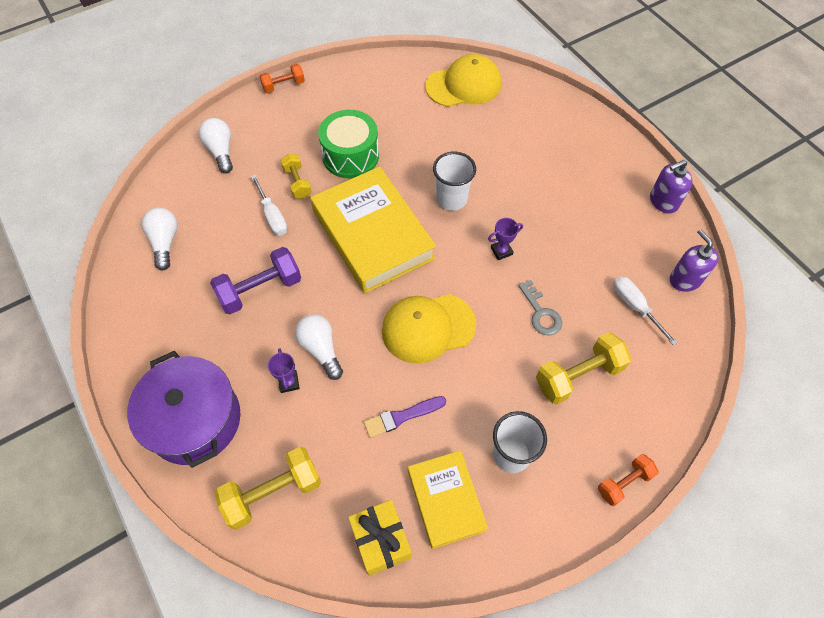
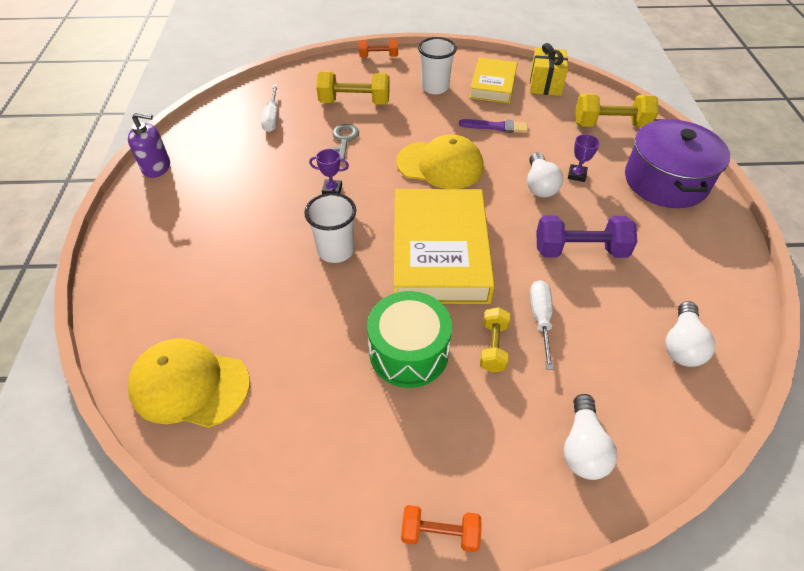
camera: 150 degrees left, 10 degrees down
(685, 279) = (216, 118): purple soap dispenser -> none

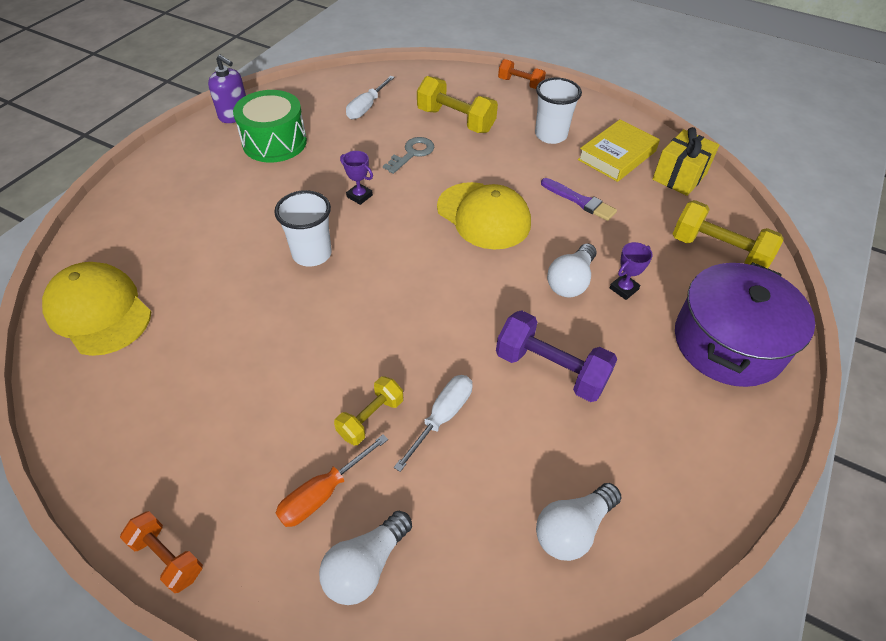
camera: 30 degrees right, 0 degrees up
(409, 352) = (290, 379): green drum -> green drum (274, 142)
(440, 252) = (404, 301): yellow book -> none
(509, 417) = (323, 493): none -> orange screwdriver

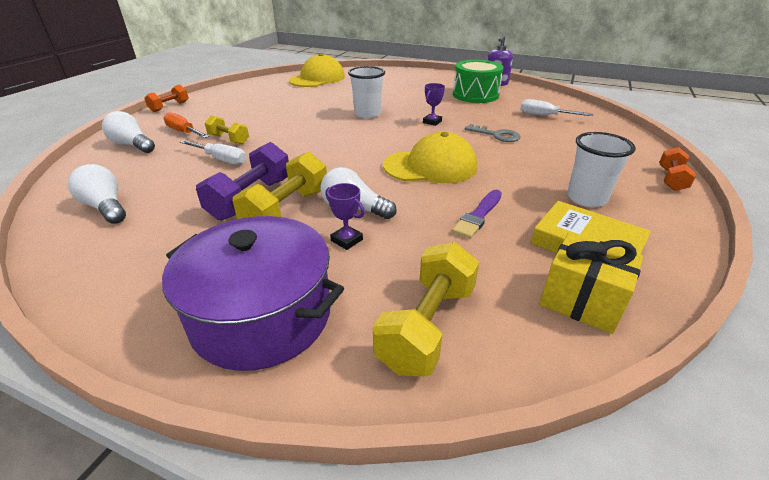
camera: 85 degrees right, 15 degrees down
(455, 120) = (562, 149): yellow dumbbell -> yellow dumbbell (287, 211)
(483, 216) = (430, 166): yellow cap -> yellow cap turned 135 degrees counterclockwise

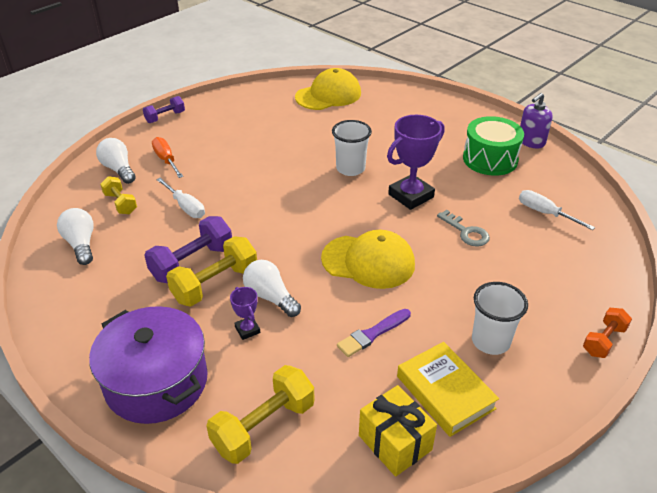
camera: 20 degrees right, 5 degrees up
(169, 107) = (165, 117): orange dumbbell -> purple dumbbell
(229, 139) = (202, 180): yellow dumbbell -> yellow dumbbell (120, 203)
(432, 122) = (411, 196): purple trophy -> purple trophy, size x2.07

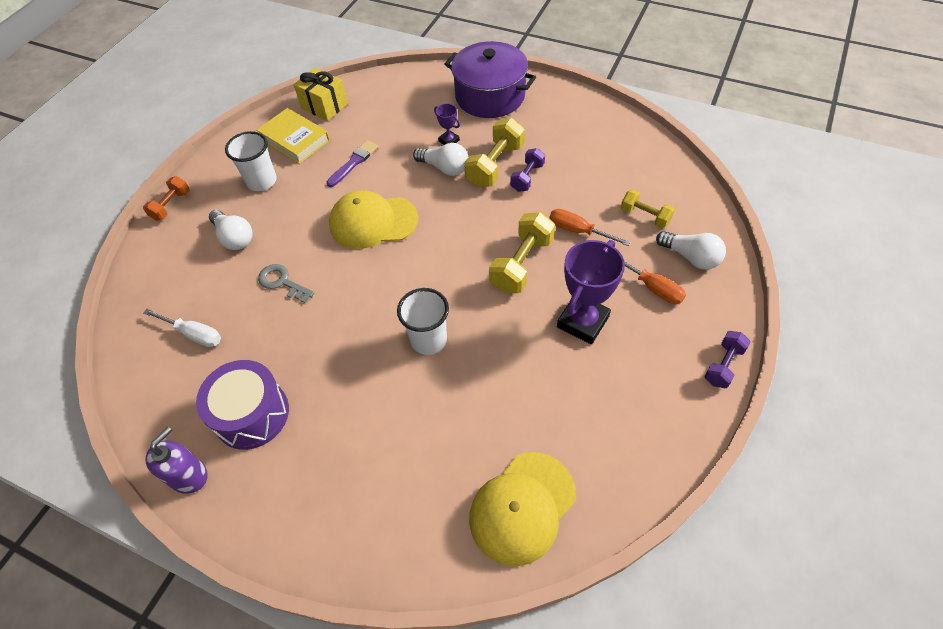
camera: 165 degrees right, 15 degrees up
(81, 244) = (637, 167): white light bulb -> white light bulb (234, 238)
(185, 207) = (578, 231): white screwdriver -> orange screwdriver
(192, 263) = (527, 177): purple dumbbell -> purple dumbbell, size x0.61
(263, 426) = (407, 93): yellow dumbbell -> yellow dumbbell (522, 264)
(411, 196) = (347, 316): purple trophy -> purple trophy (582, 322)
(490, 159) = (252, 414): green drum -> purple drum

